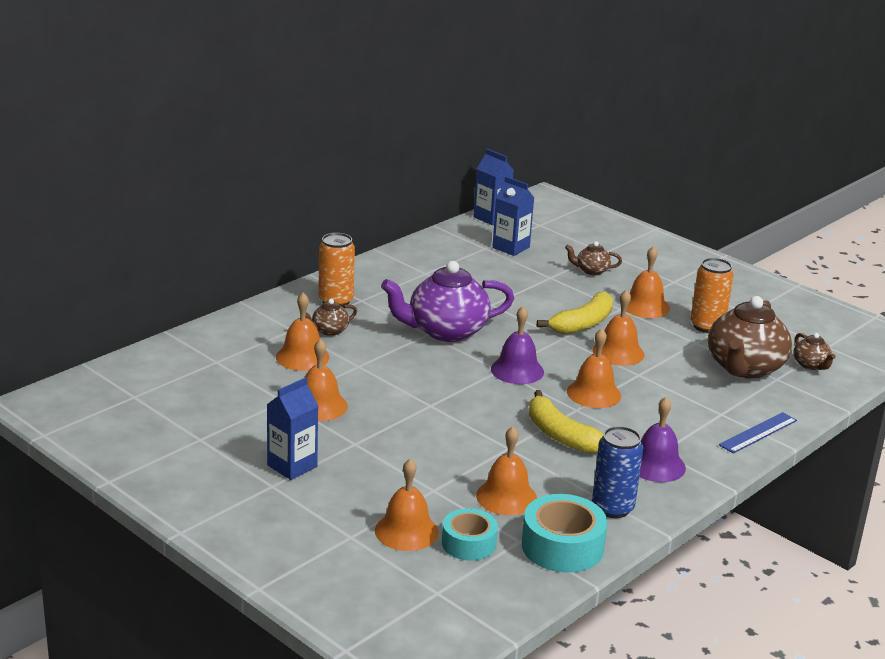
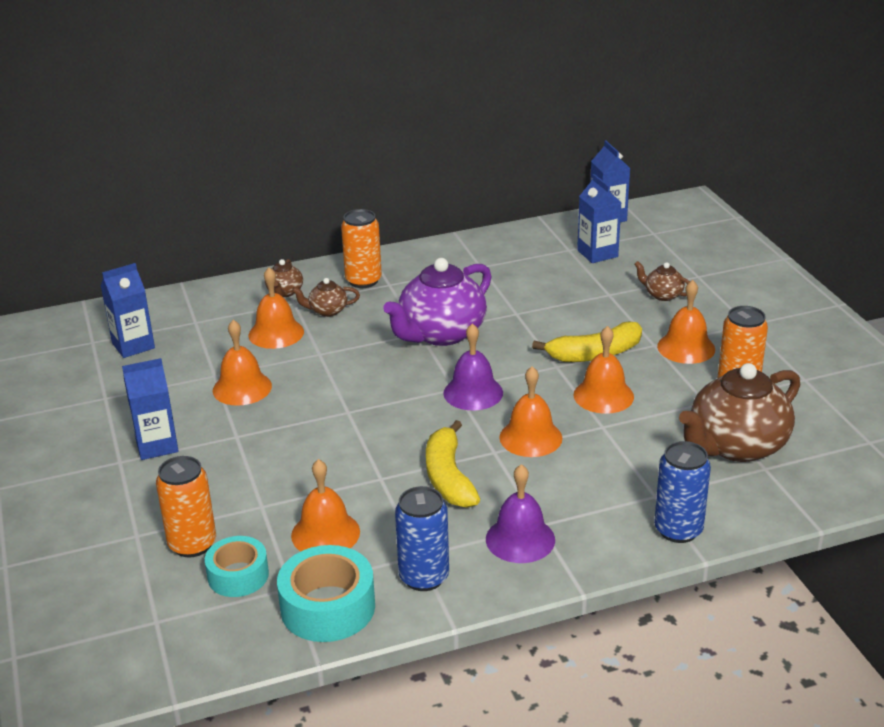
camera: 30 degrees right, 5 degrees up
(178, 392) = (133, 345): none -> blue carton
(406, 531) = (192, 544): orange bell -> orange can
(446, 331) = (441, 334): purple teapot -> purple teapot turned 60 degrees counterclockwise
(758, 432) = (678, 530): blue ruler -> blue can
(811, 365) = (825, 461): brown teapot -> brown teapot (284, 292)

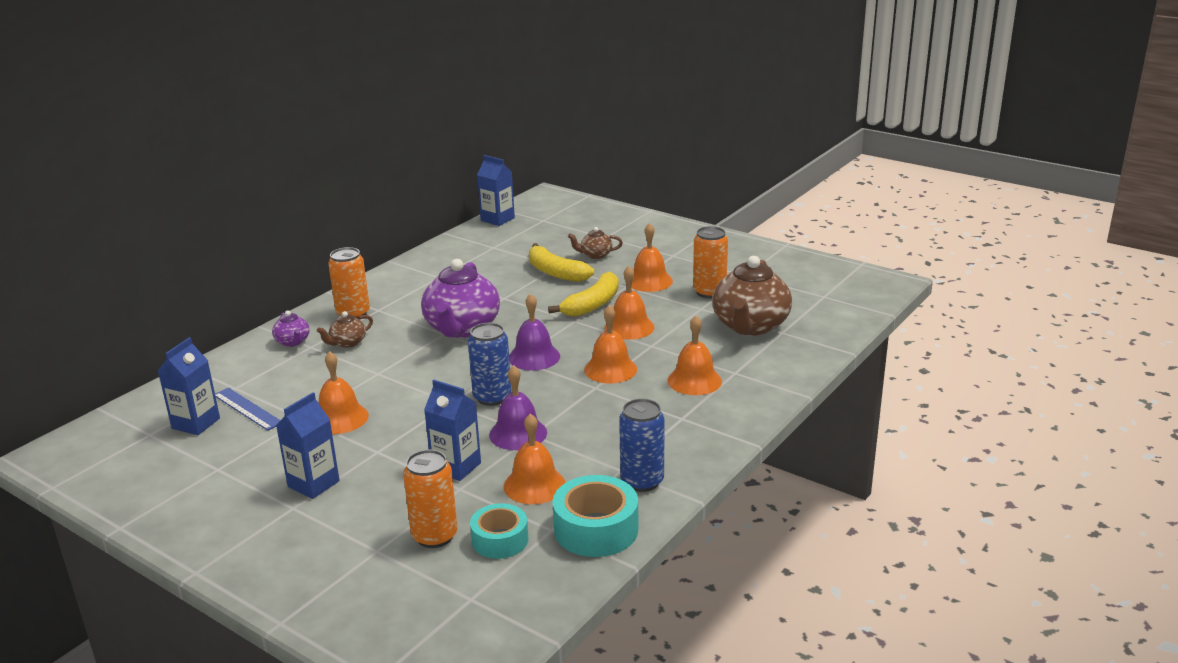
camera: 35 degrees left, 5 degrees down
(183, 347) = (247, 409): none -> blue ruler
(276, 333) = (321, 372): orange bell -> orange bell (694, 380)
(284, 292) = (293, 342): brown teapot -> purple teapot
(448, 477) = (582, 414): yellow banana -> yellow banana (555, 272)
(520, 539) = (679, 431): purple bell -> purple bell (518, 433)
(597, 253) = (518, 243): blue carton -> blue carton (456, 467)
(678, 530) = (772, 386): blue can -> blue can (492, 397)

